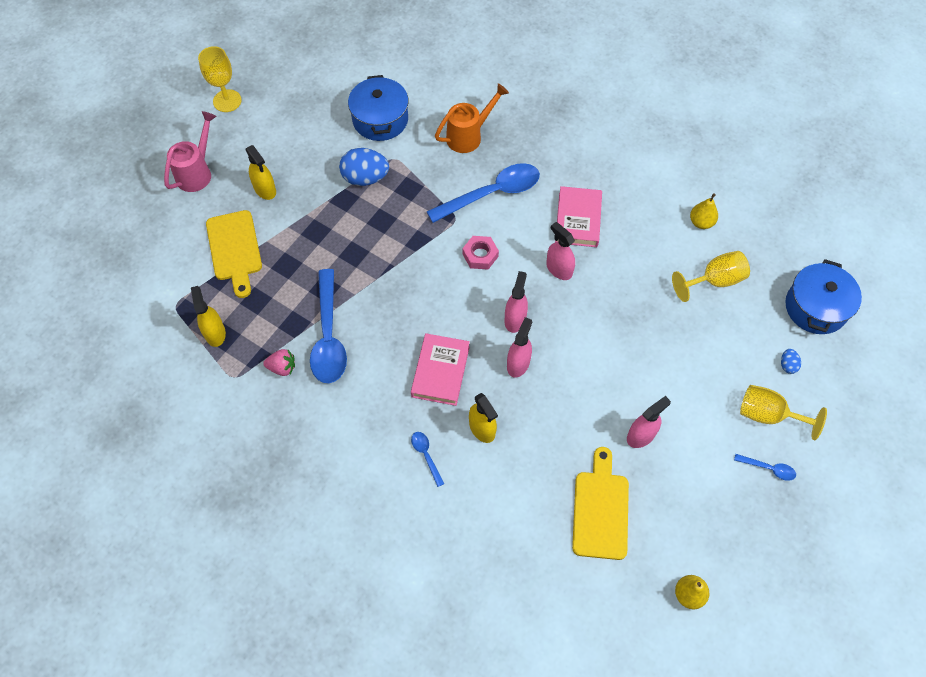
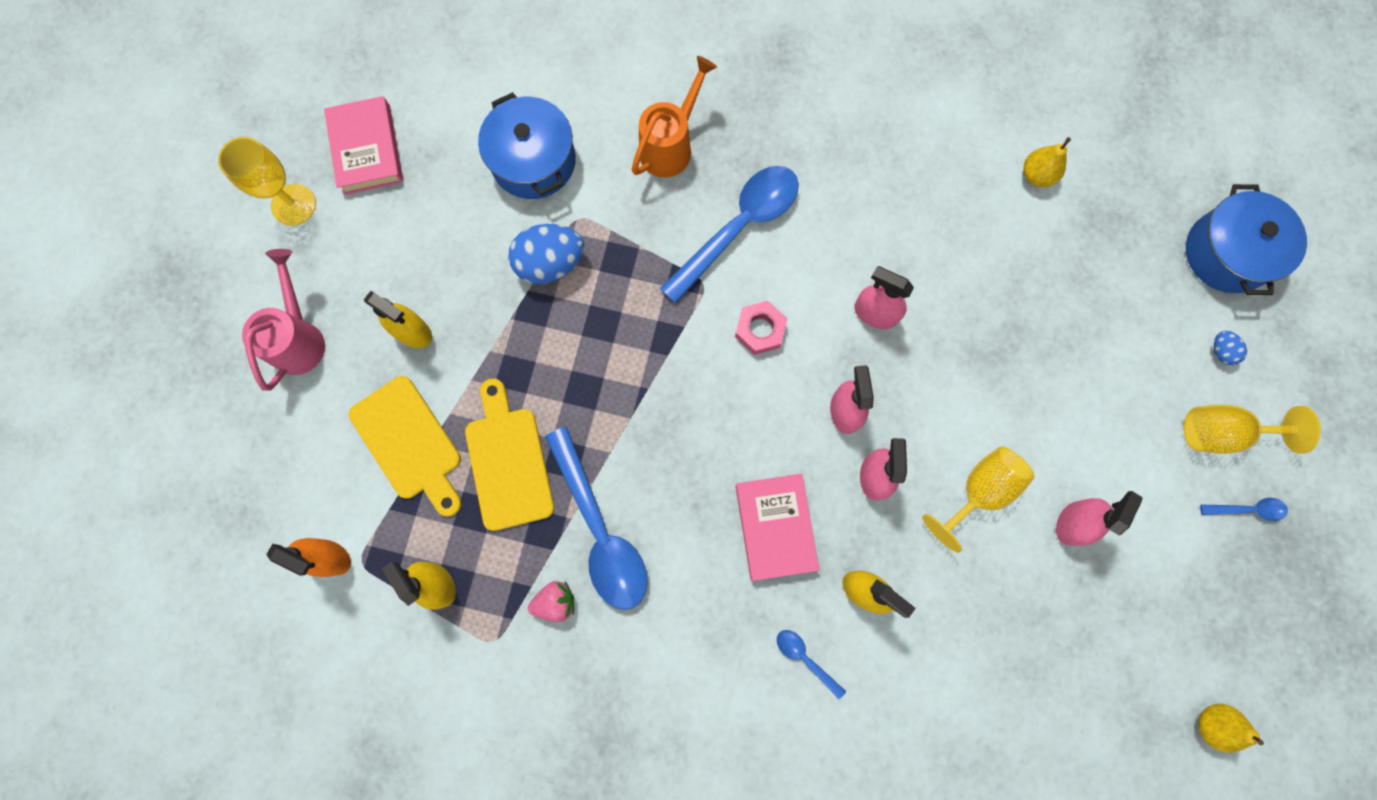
camera: 20 degrees left, 15 degrees up
(158, 296) = (330, 557): none -> orange spray bottle
(578, 220) = (872, 228): pink book -> pink book (367, 149)
(601, 510) = (1060, 649): yellow cutting board -> yellow cutting board (508, 462)
(714, 281) = (1085, 259): yellow goblet -> yellow goblet (979, 491)

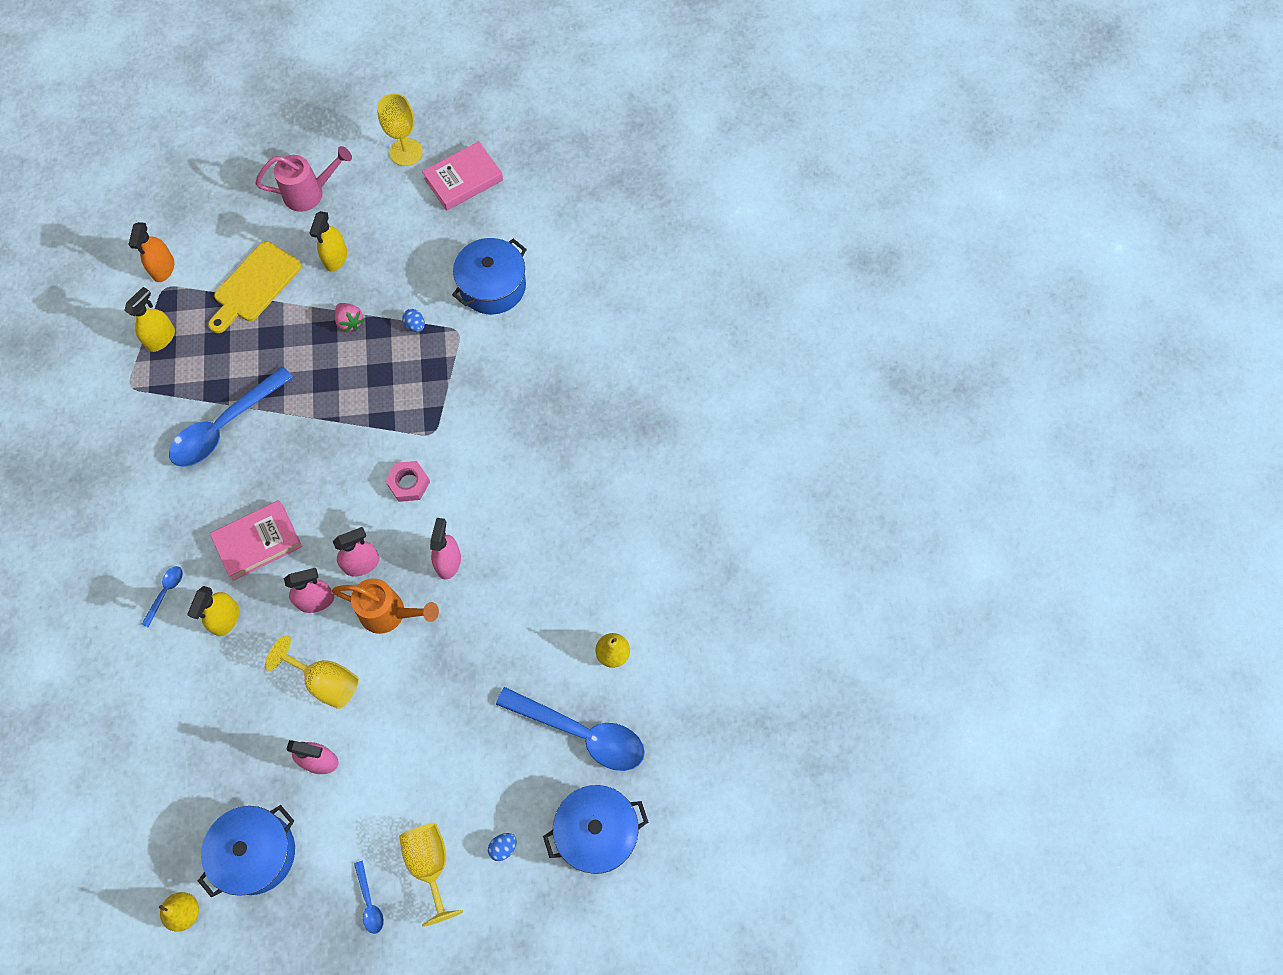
camera: 70 degrees right, 10 degrees down
(508, 462) = (258, 351): yellow cutting board -> none
(550, 263) = (415, 325): blue egg -> blue egg, size x0.46
(555, 601) = (167, 415): pink strawberry -> pink strawberry (350, 322)
(670, 146) = (538, 373): orange watering can -> orange watering can (389, 613)
(738, 228) = (487, 442): blue spoon -> blue spoon (581, 733)
(1162, 623) = (256, 853): none -> blue pot

